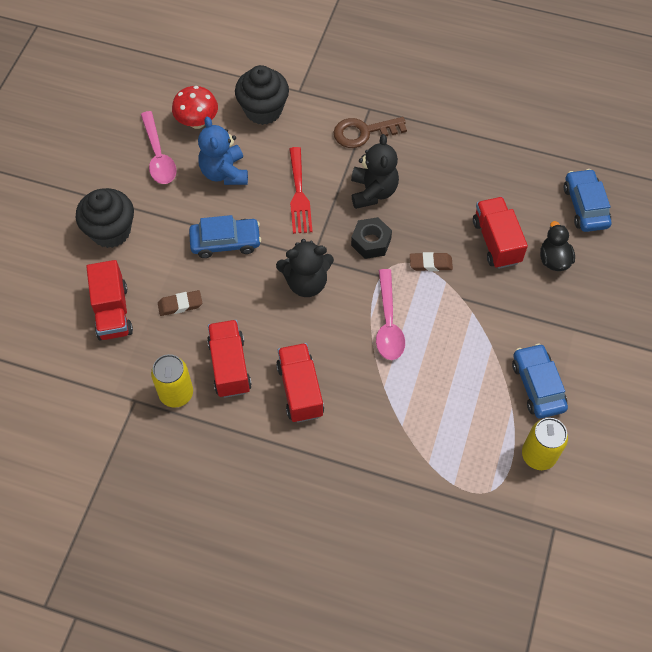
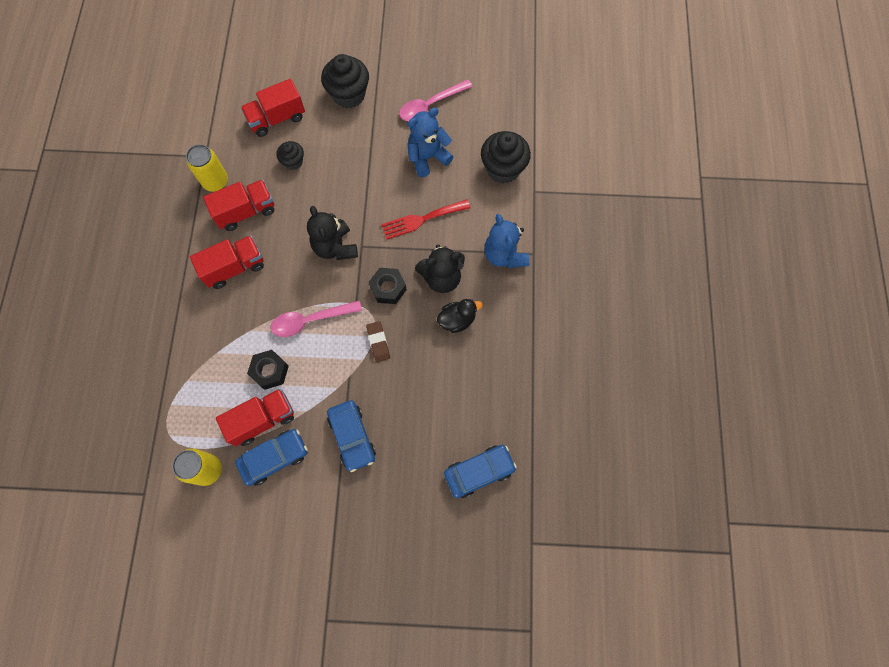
camera: 75 degrees right, 10 degrees up
(180, 305) = (293, 162): brown eraser -> black cupcake
(197, 122) = (474, 123): red mushroom -> none
(225, 242) = (359, 177): blue car -> blue car (352, 437)
(363, 132) = (504, 255): brown key -> blue teddy bear
(438, 373) = (270, 371): none -> black nut
(496, 241) = (416, 395): red truck -> red truck (262, 420)
(554, 259) = (410, 451): black duck -> black duck (457, 320)

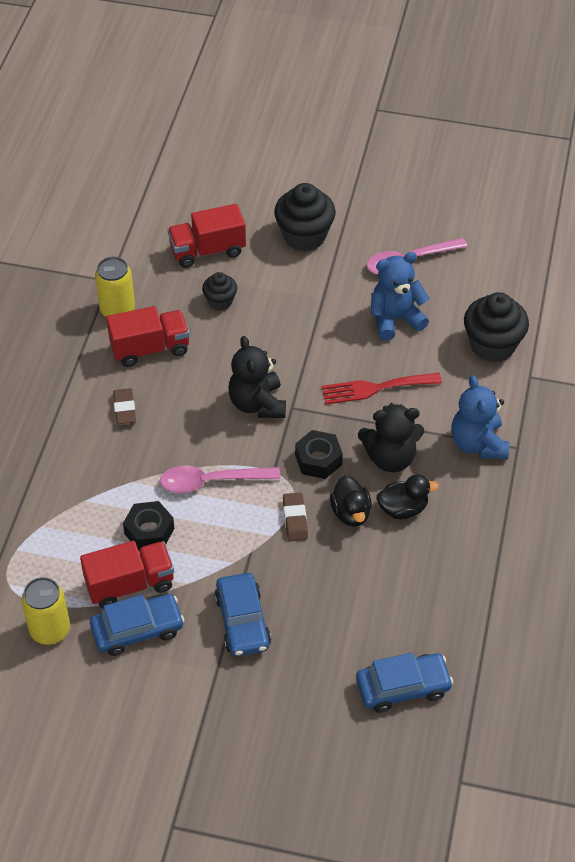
camera: 10 degrees right, 20 degrees down
(234, 268) = (124, 409): red truck -> brown eraser
(419, 330) = (351, 513): none -> black duck

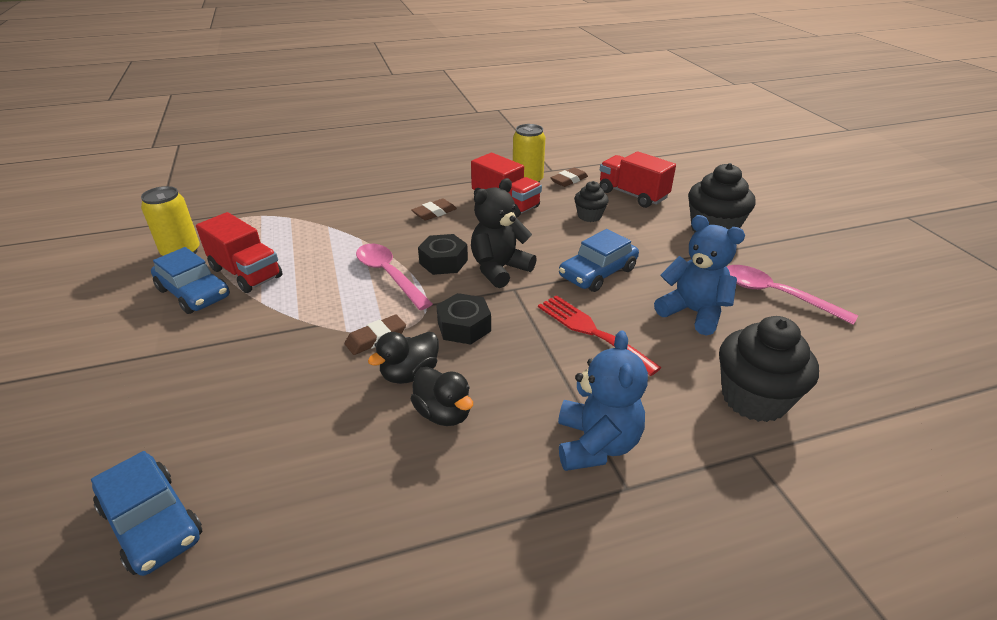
camera: 60 degrees right, 15 degrees down
(142, 279) = (569, 180): none -> brown eraser
(149, 531) = (312, 263): black nut -> black nut (443, 262)
(242, 621) = (223, 350): blue car -> blue car (598, 273)
(390, 458) = (509, 376): black teddy bear -> none
(478, 443) = (596, 444): blue teddy bear -> blue teddy bear turned 135 degrees clockwise

